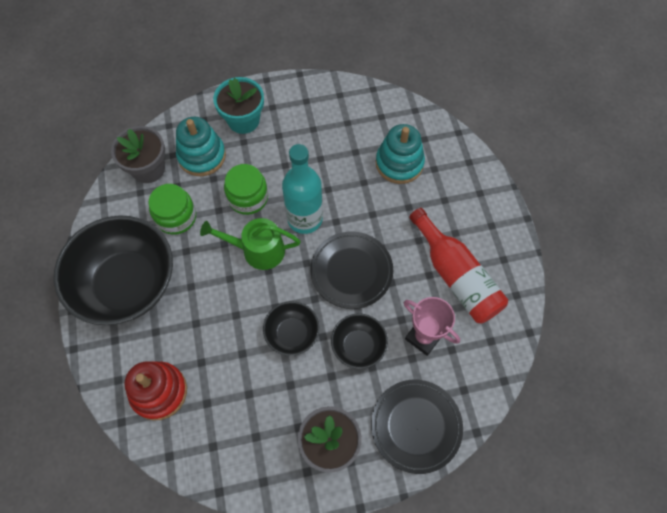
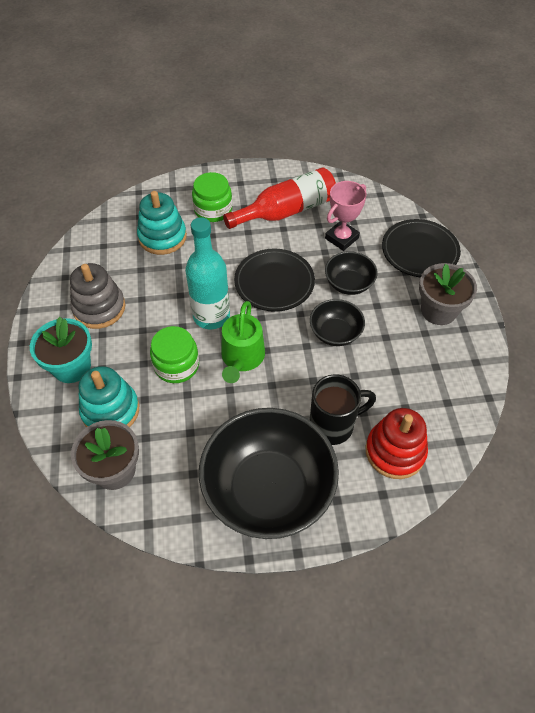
camera: 85 degrees left, 10 degrees down
(176, 217) = (188, 437): green jar -> green jar (213, 210)
(187, 335) = (333, 425): none -> black mug
(306, 127) = (99, 308): none -> grey stacking toy

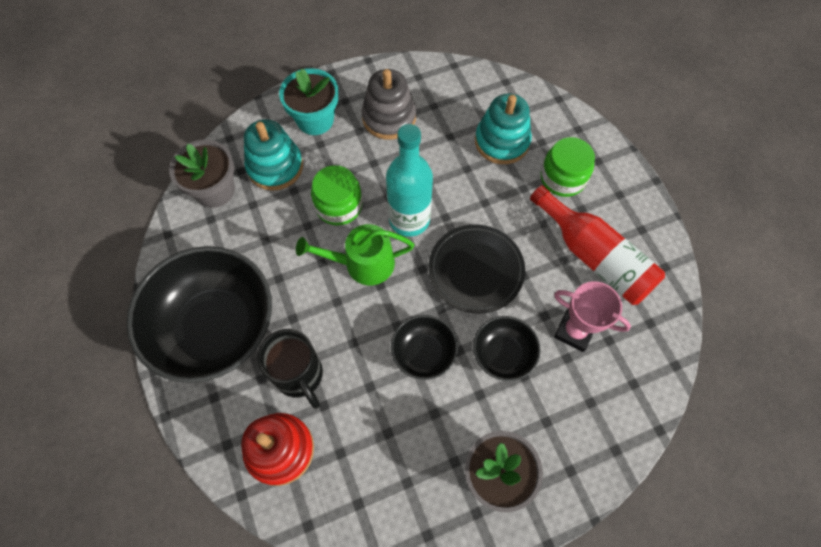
camera: 75 degrees right, 10 degrees up
(419, 251) = (590, 435): black plate -> none

